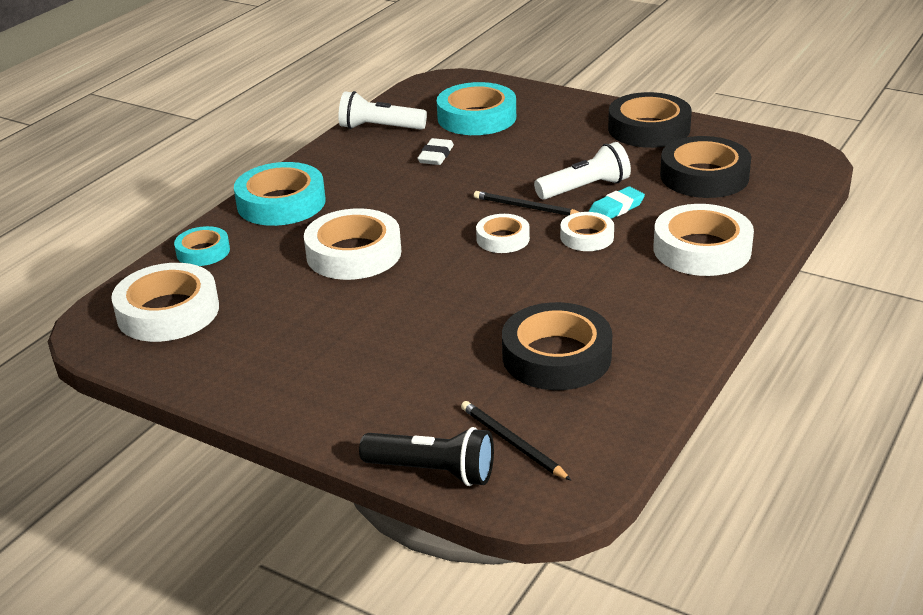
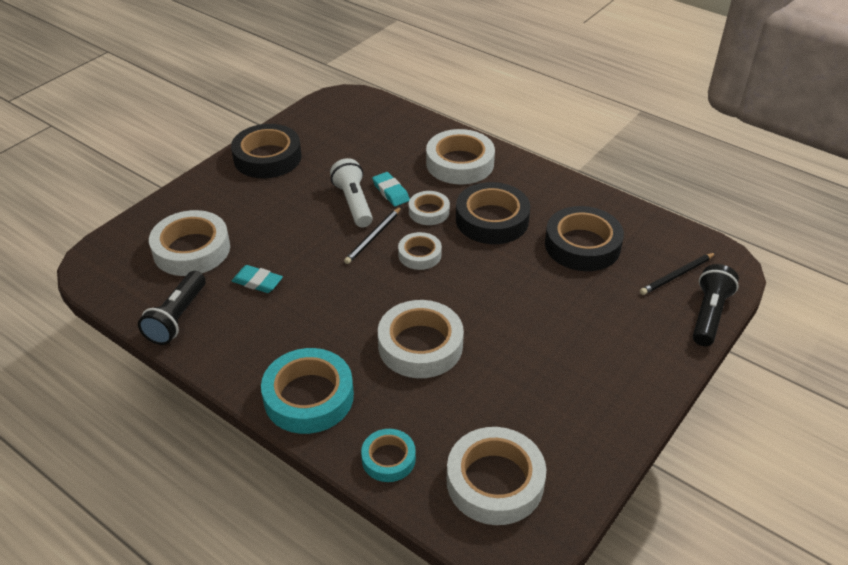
camera: 85 degrees left, 10 degrees up
(379, 128) = (177, 318): white flashlight -> black flashlight
(436, 156) = (257, 282): white eraser -> turquoise eraser
(477, 117) = (191, 249): turquoise tape -> white tape
(704, 176) = (357, 145): black tape -> black tape (492, 220)

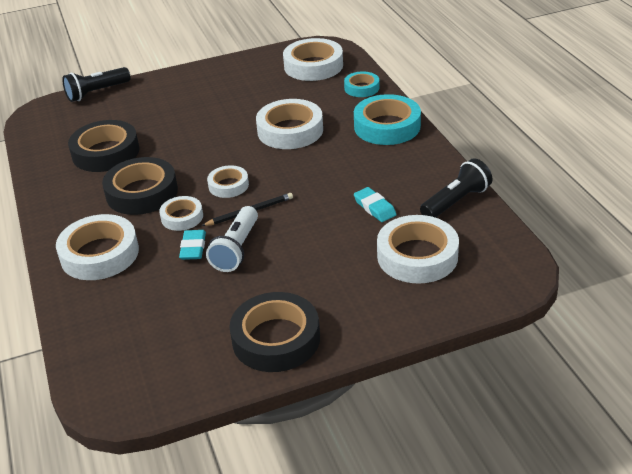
camera: 145 degrees left, 5 degrees down
(677, 275) = (78, 116): black pencil -> none

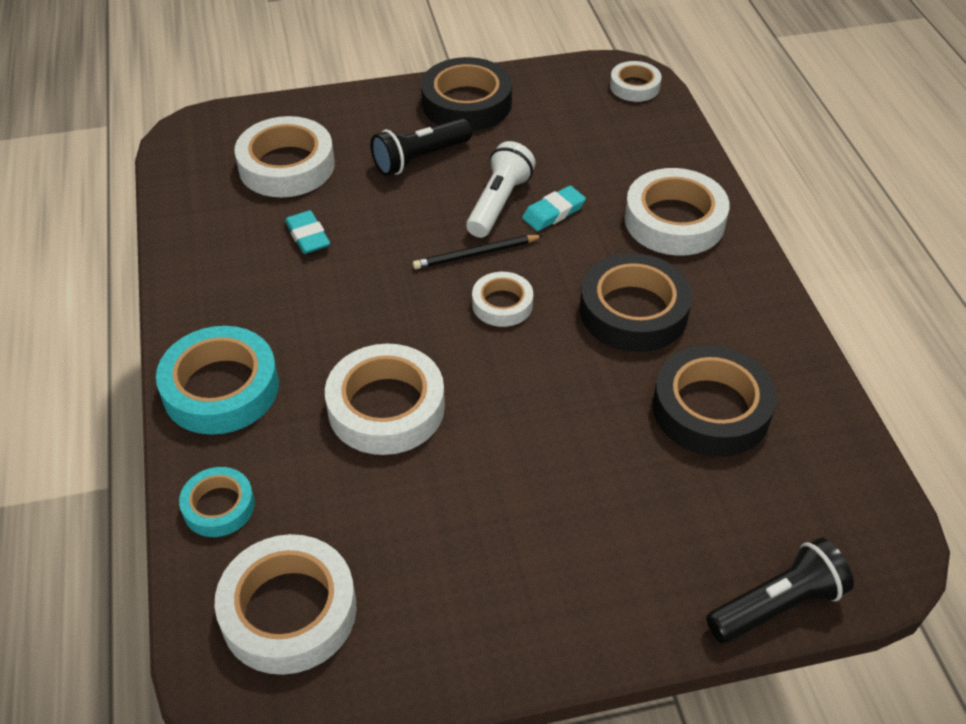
camera: 175 degrees left, 10 degrees up
(182, 217) = (570, 259): white tape -> white tape (634, 86)
(193, 248) = (553, 212): turquoise eraser -> turquoise eraser turned 45 degrees clockwise
(456, 201) = (199, 229): black flashlight -> black flashlight (420, 158)

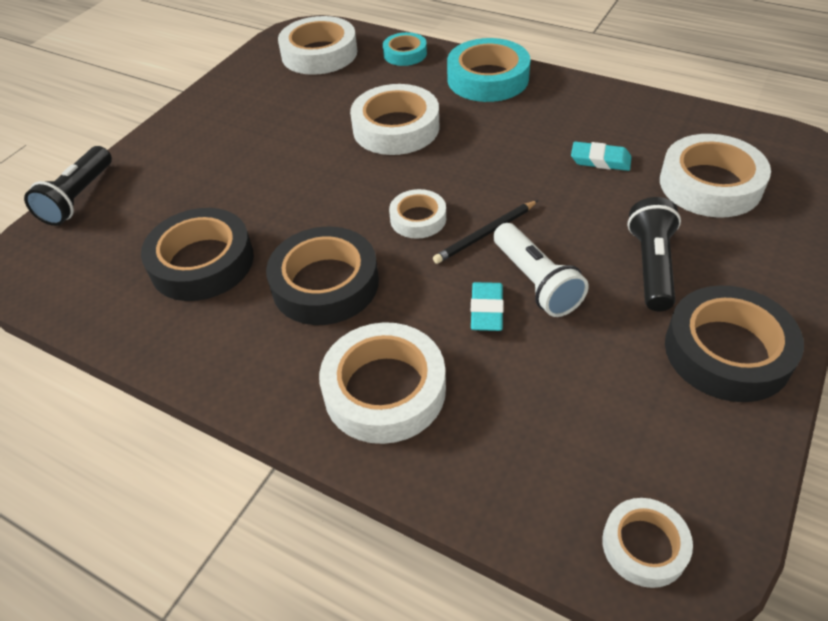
camera: 135 degrees right, 0 degrees up
(476, 254) = (486, 234): black pencil -> black pencil turned 150 degrees counterclockwise

